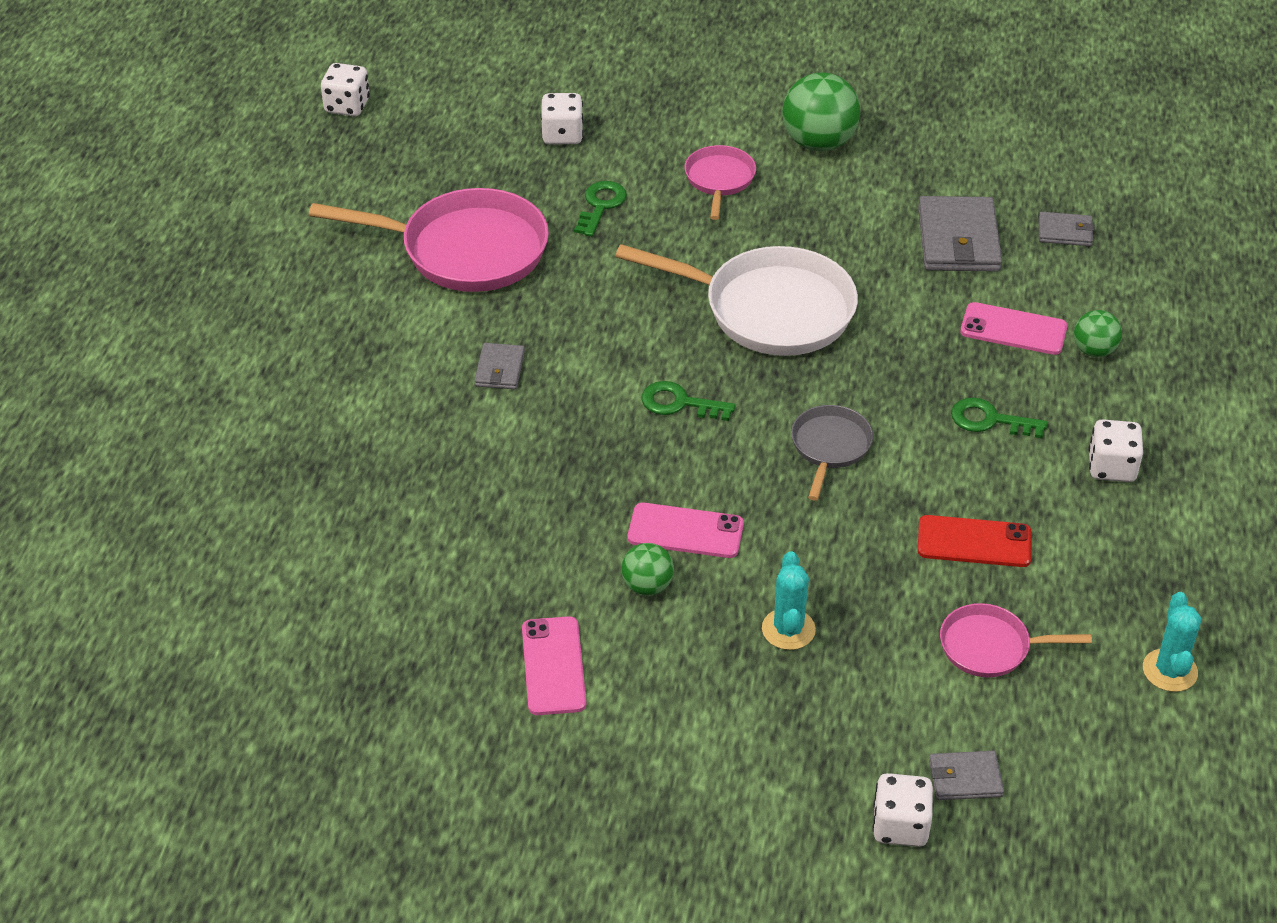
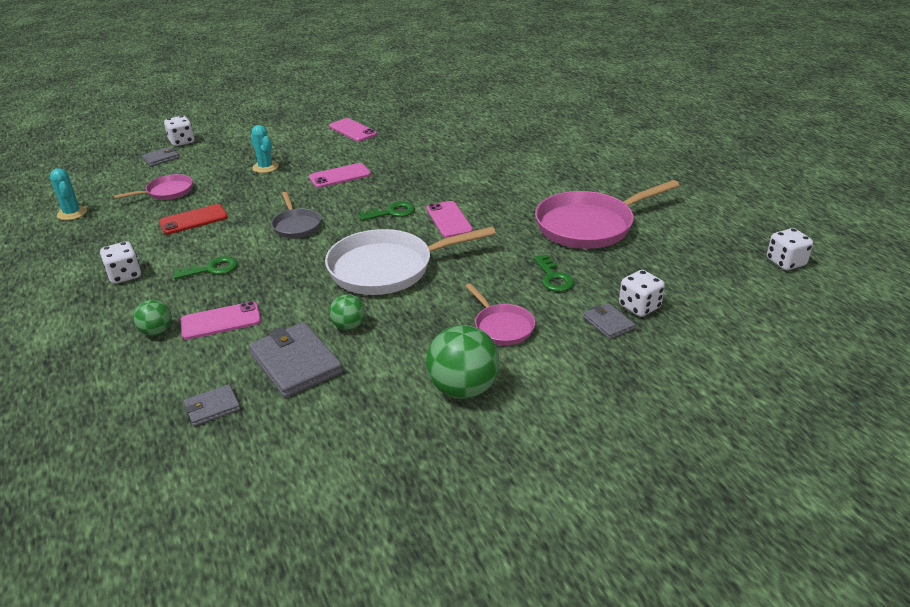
camera: 145 degrees right, 10 degrees down
(500, 369) = (495, 191): grey wallet -> grey wallet (608, 323)
(619, 349) = (449, 220): none -> pink phone
(647, 586) = (339, 158): green ball -> green ball (349, 326)

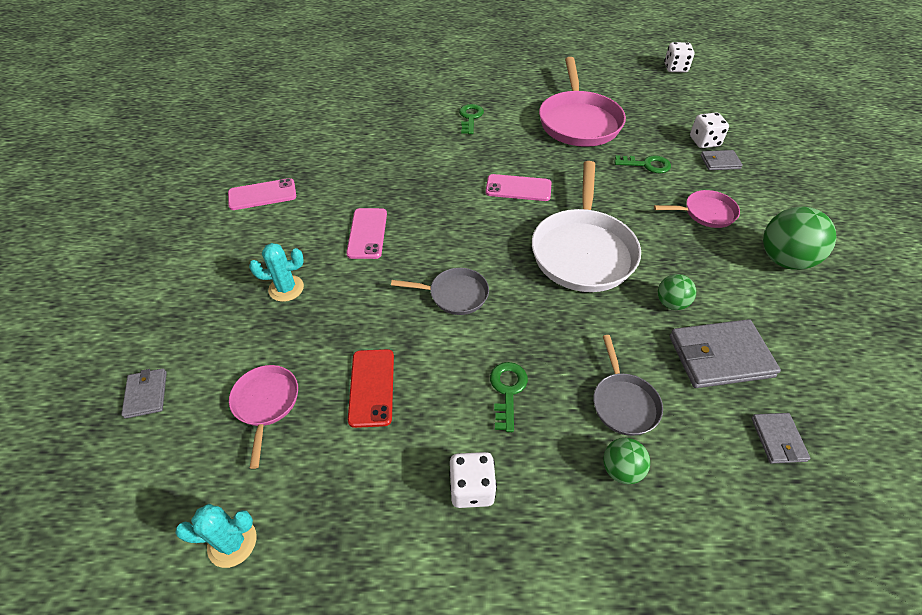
camera: 65 degrees left, 15 degrees up
(182, 142) = (114, 359): white dice -> none
(221, 321) = (623, 402): pink phone -> grey pan
(392, 212) = (478, 218): green key -> green key (470, 117)

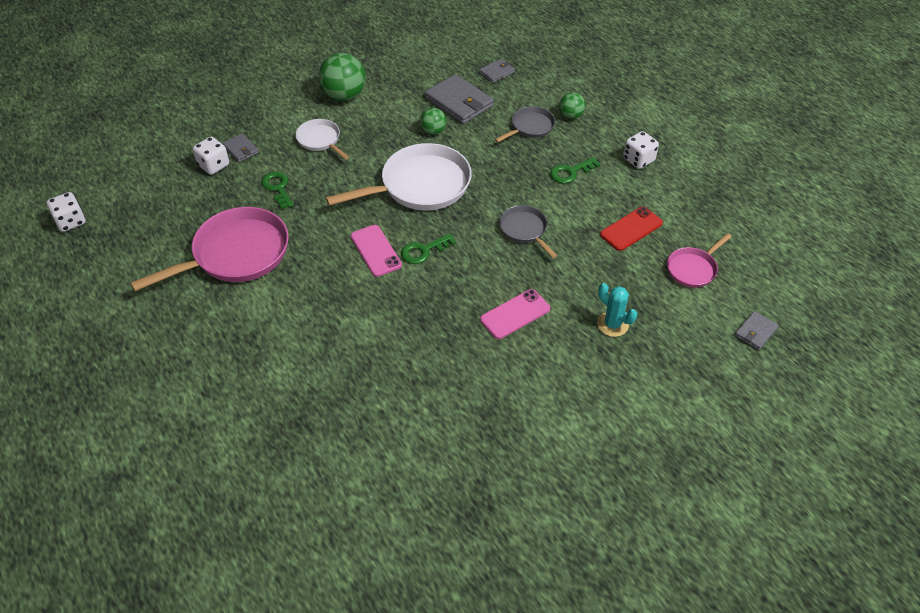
camera: 125 degrees left, 0 degrees up
(232, 542) = (761, 227): turquoise cactus -> none
(262, 195) = (541, 425): pink phone -> none
(470, 117) = (287, 339): green key -> green key (423, 251)
(705, 213) = (320, 140): pink pan -> white pan

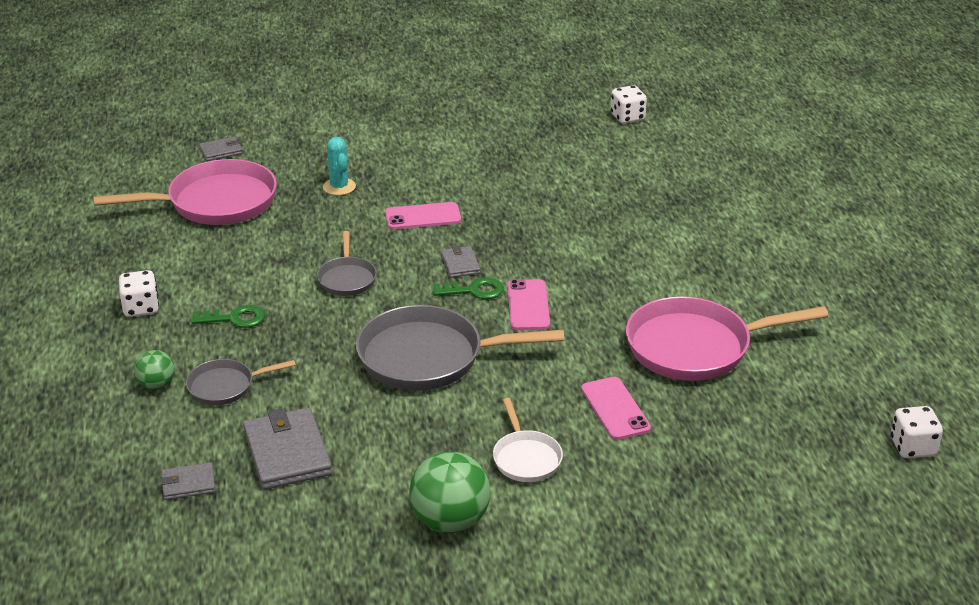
camera: 155 degrees left, 15 degrees down
(214, 165) = (696, 467): white dice -> white dice (627, 117)
(241, 149) = (648, 479): grey wallet -> grey wallet (460, 264)
(278, 188) = (615, 409): green key -> pink phone
(420, 186) = (429, 357): white pan -> grey pan
(433, 131) = (358, 421): green ball -> none
(631, 229) = (234, 248): red phone -> none
(693, 269) = (215, 202): pink pan -> pink pan, size x1.93

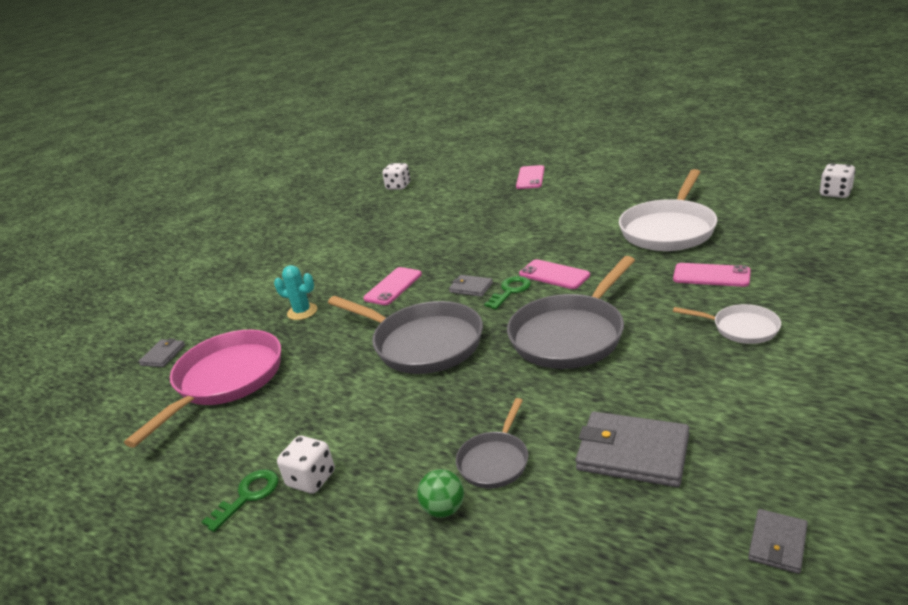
camera: 45 degrees left, 5 degrees down
(188, 484) = (628, 540): grey wallet -> grey wallet (777, 543)
(235, 318) = (401, 422): green key -> green key (248, 496)
(347, 278) = (422, 343): grey pan -> grey pan, size x1.93
(450, 521) = (801, 389): green ball -> none
(696, 347) = (669, 229): pink pan -> white pan
(737, 199) = (530, 177): none -> pink phone

